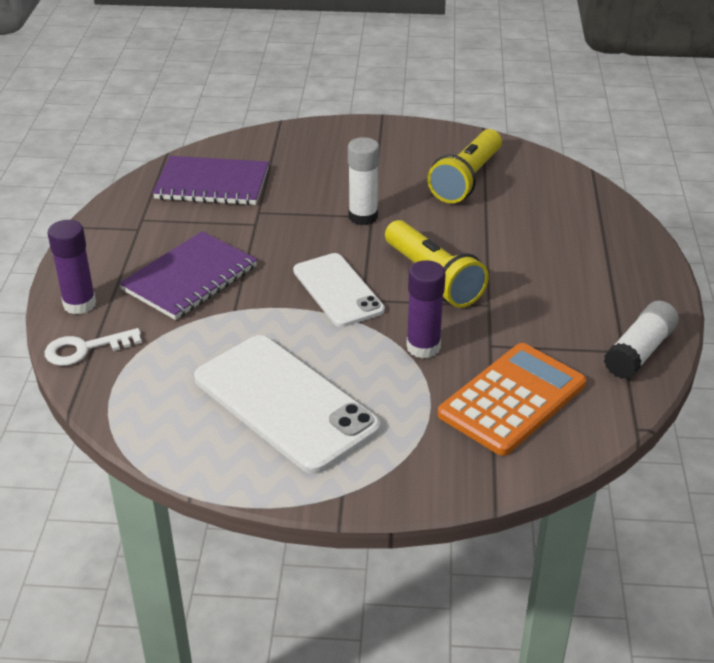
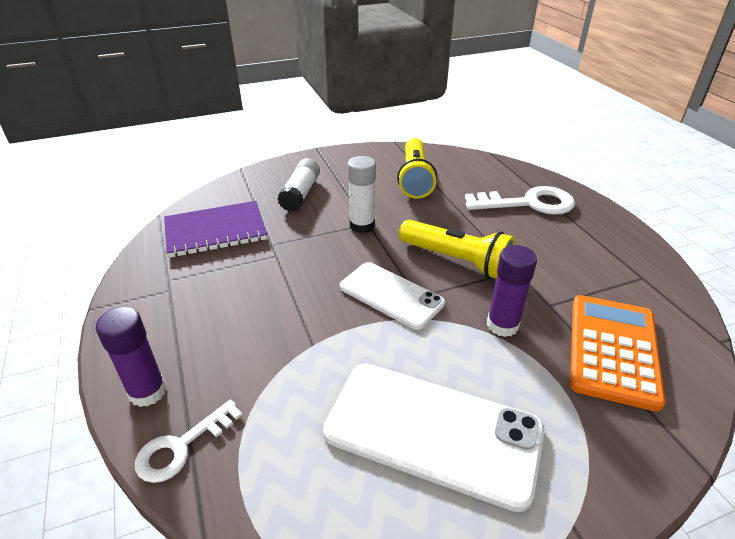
camera: 25 degrees left, 0 degrees up
(190, 278) = (249, 325): purple notebook -> none
(575, 241) = (528, 203): none -> white key
(639, 352) = (653, 274): white glue stick -> white glue stick (300, 194)

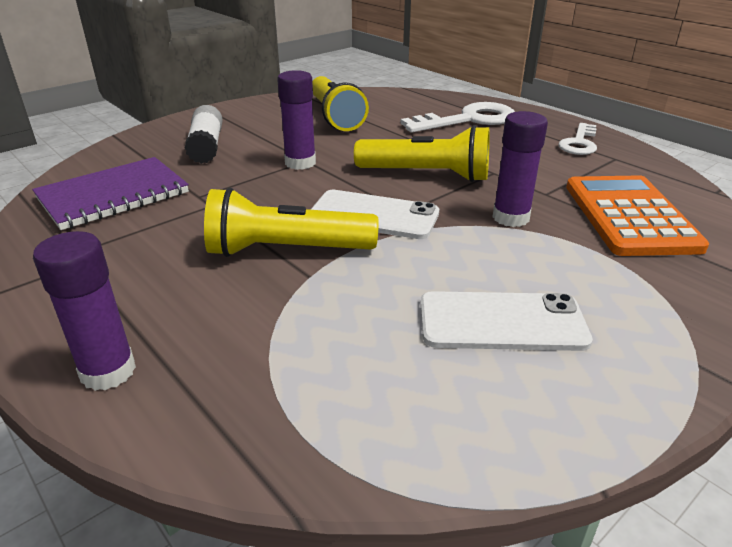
camera: 20 degrees left, 5 degrees down
(182, 446) = (195, 416): white key -> white key (579, 143)
(308, 314) = (286, 250): none -> yellow flashlight
(362, 226) = (300, 163): white glue stick -> purple glue stick
(433, 432) = (502, 322): white phone -> white phone, size x0.64

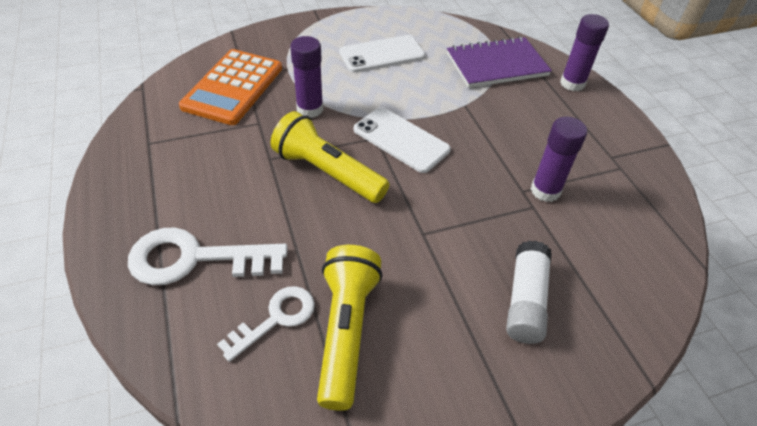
camera: 160 degrees left, 15 degrees up
(113, 196) = (610, 230): purple notebook -> purple notebook (496, 65)
(286, 250) = (474, 127): yellow flashlight -> none
(300, 163) = (431, 229): purple glue stick -> purple glue stick (545, 191)
(502, 322) = (382, 54): white phone -> white phone turned 45 degrees counterclockwise
(579, 143) = (144, 173): white key -> white key (275, 318)

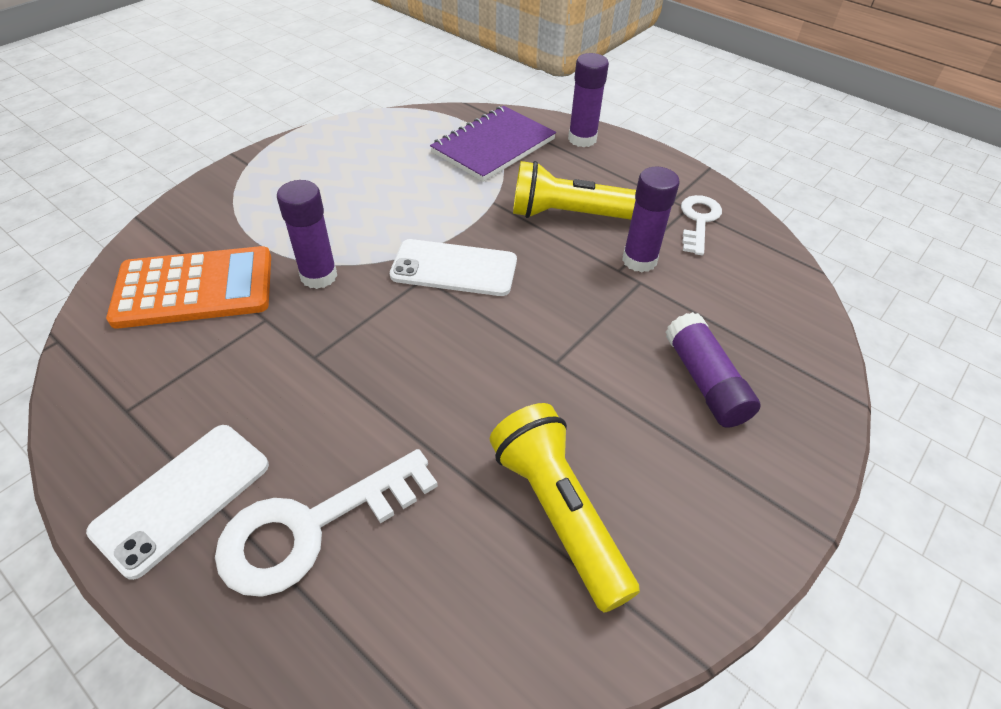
camera: 30 degrees left, 0 degrees up
(233, 87) = (194, 288): orange calculator -> orange calculator turned 90 degrees counterclockwise
(275, 318) = (470, 544): white key -> white key (698, 221)
(327, 172) = (398, 342): yellow flashlight -> yellow flashlight (572, 215)
(382, 54) = (357, 178): white phone -> white phone (182, 497)
(525, 300) = (705, 381): white glue stick -> purple glue stick

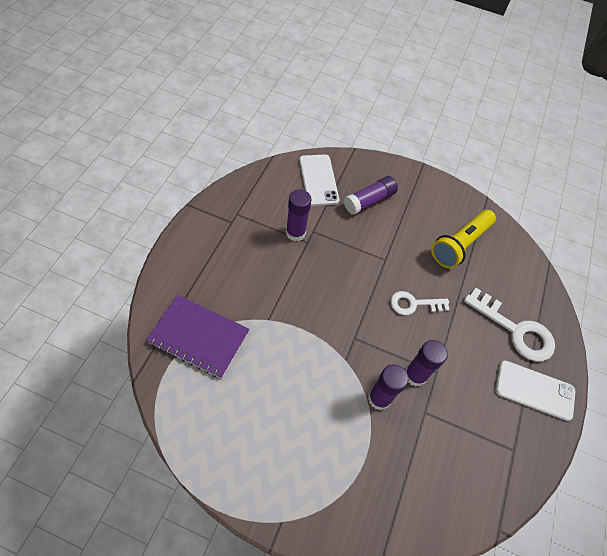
camera: 115 degrees left, 10 degrees up
(194, 288) = (423, 471): orange calculator -> none
(454, 268) = (340, 324): white phone -> white phone (318, 180)
(572, 215) = (266, 271): yellow flashlight -> none
(582, 139) = (173, 280): purple glue stick -> purple glue stick (415, 375)
(698, 221) = (248, 208): white key -> white key (414, 304)

